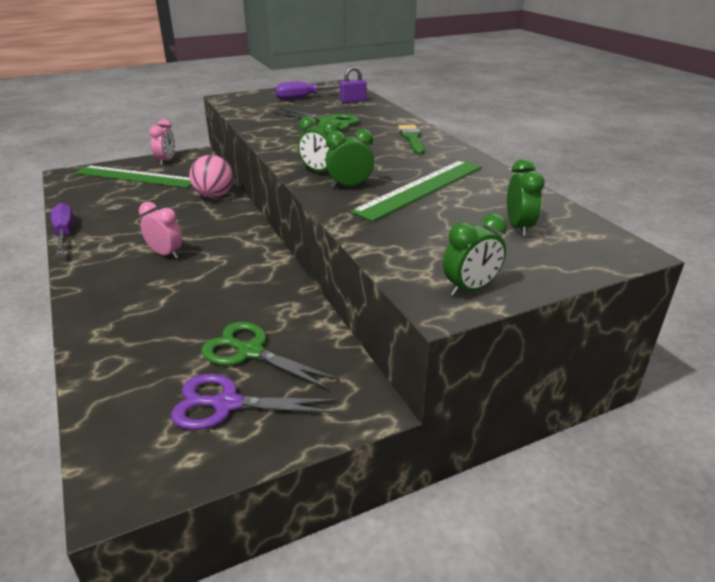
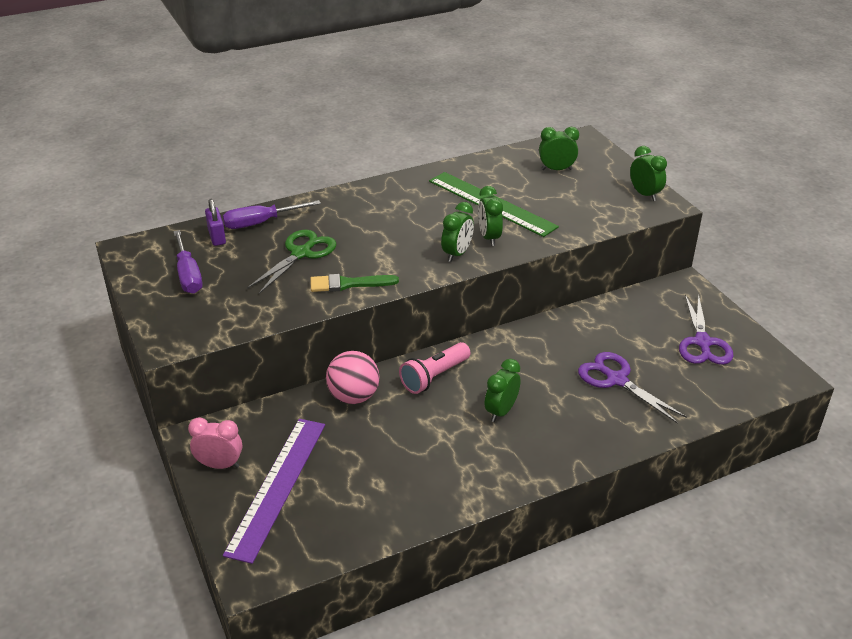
camera: 90 degrees left, 5 degrees up
(64, 233) = (457, 510): purple screwdriver -> purple screwdriver (260, 223)
(135, 177) = (277, 486): green ruler -> purple ruler
(166, 254) = (501, 411): pink clock -> green clock
(181, 322) = (616, 379): none -> purple scissors
(226, 225) = (434, 377): none -> pink flashlight
(250, 352) = (644, 338): green scissors -> none
(412, 139) = (365, 202): green brush -> green brush (348, 284)

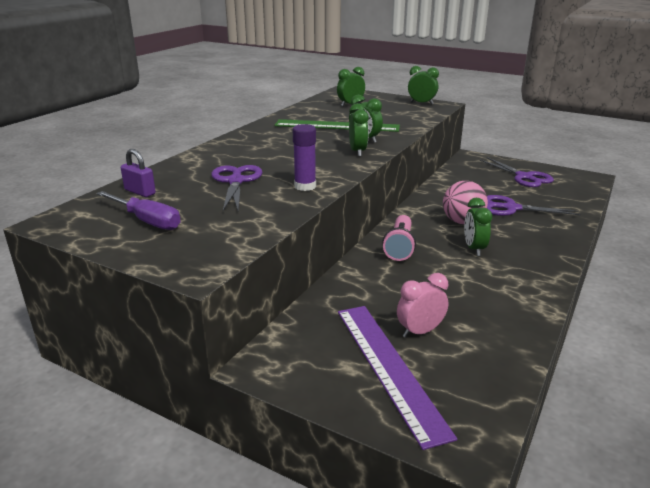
camera: 35 degrees left, 10 degrees down
(220, 465) = (313, 376): pink clock -> pink clock (420, 331)
(260, 223) = (170, 175): purple screwdriver -> none
(301, 253) = (236, 181): green scissors -> purple scissors
(348, 284) = (305, 186): green brush -> purple glue stick
(353, 397) = (359, 280): pink ball -> pink ball (462, 222)

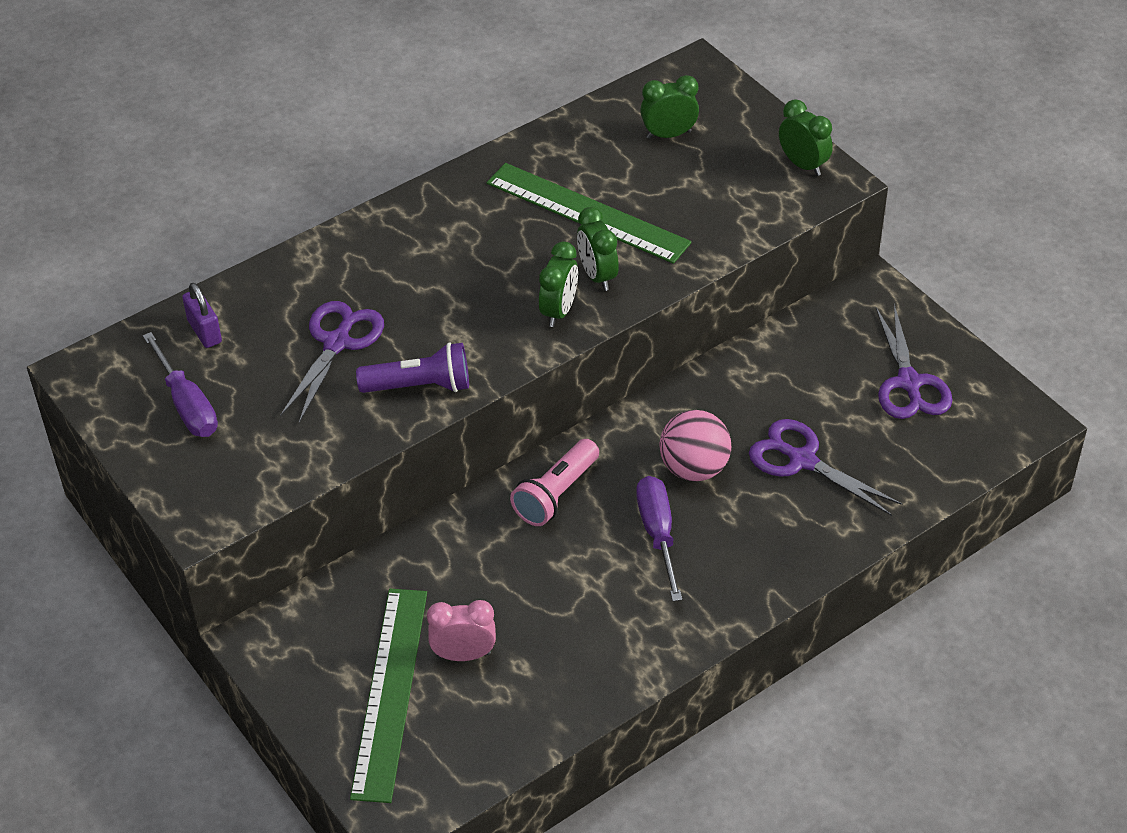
camera: 25 degrees right, 20 degrees up
(305, 186) = (420, 386): purple glue stick -> purple flashlight
(389, 367) = (390, 692): purple ruler -> green ruler
(474, 249) = (658, 534): green clock -> purple screwdriver

